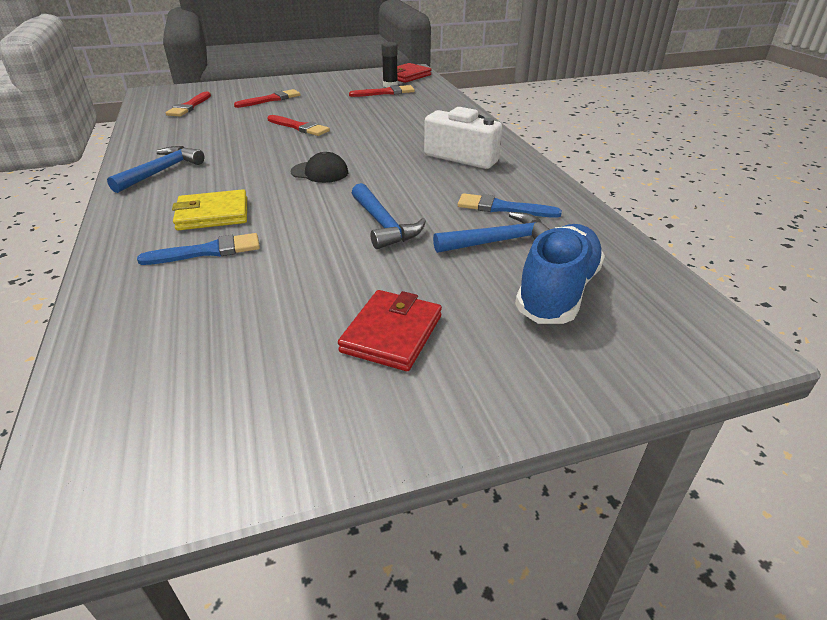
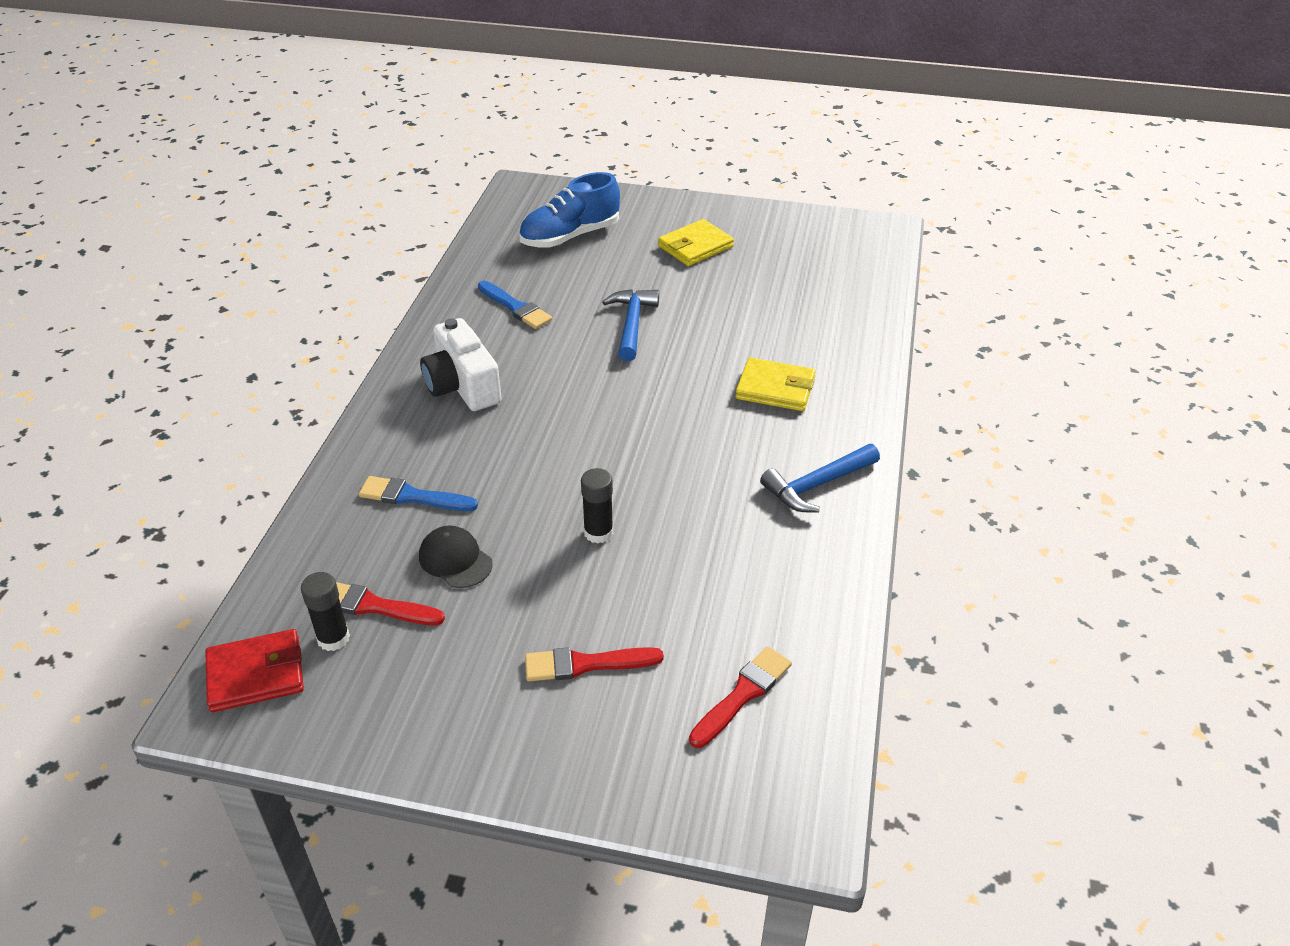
camera: 150 degrees left, 5 degrees up
(208, 251) = (791, 345): blue brush -> blue brush (413, 496)
(299, 127) = (598, 532): red brush -> black glue stick
(320, 172) = (638, 416): black cap -> black cap (455, 560)
(392, 334) = (695, 246): red wallet -> yellow wallet
(499, 241) = (559, 280): blue hammer -> none

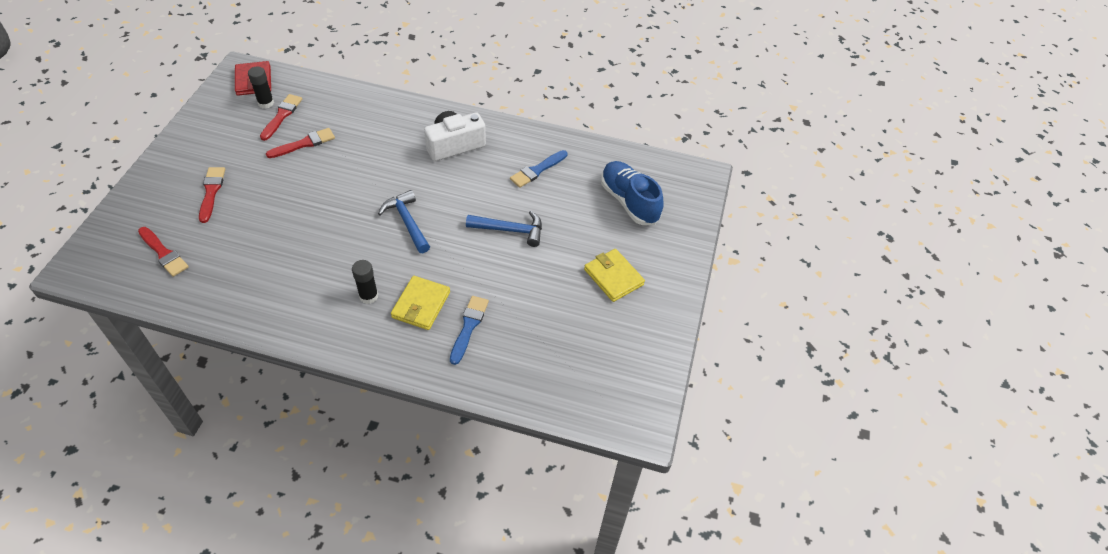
camera: 90 degrees right, 10 degrees up
(413, 496) = (359, 127): blue brush -> blue brush (469, 326)
(455, 560) = (304, 143): black cap -> red brush
(598, 532) = (305, 201): black glue stick -> black glue stick (368, 296)
(817, 485) = (314, 313): blue hammer -> blue hammer (407, 222)

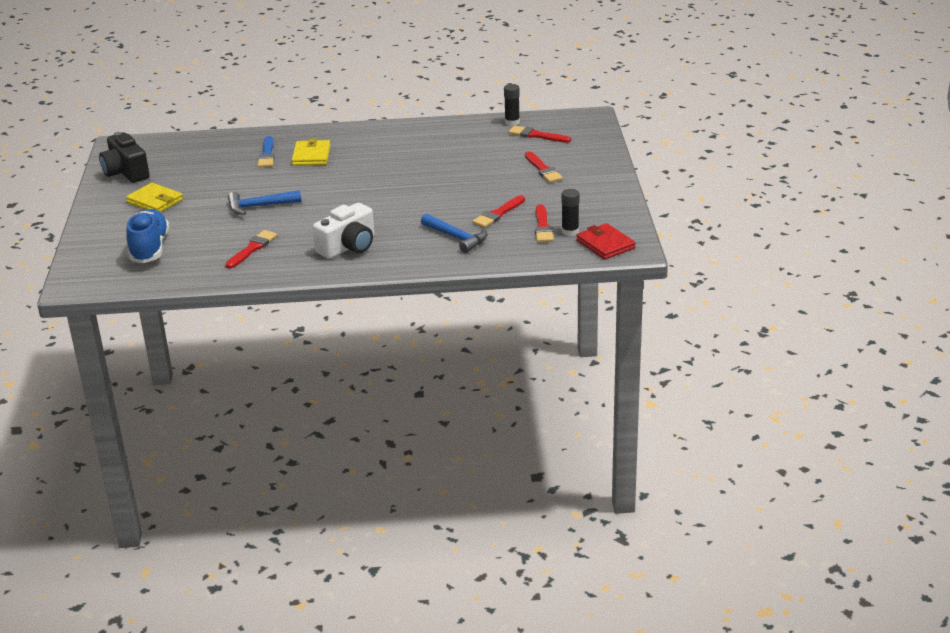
camera: 165 degrees right, 20 degrees down
(368, 296) = (356, 151): black glue stick -> black glue stick (512, 122)
(407, 222) = (356, 191): blue hammer -> blue hammer (456, 238)
(537, 170) = (252, 249): blue brush -> red brush
(629, 201) = (149, 248): blue shoe -> blue shoe turned 135 degrees counterclockwise
(639, 349) = (126, 172): none -> black camera

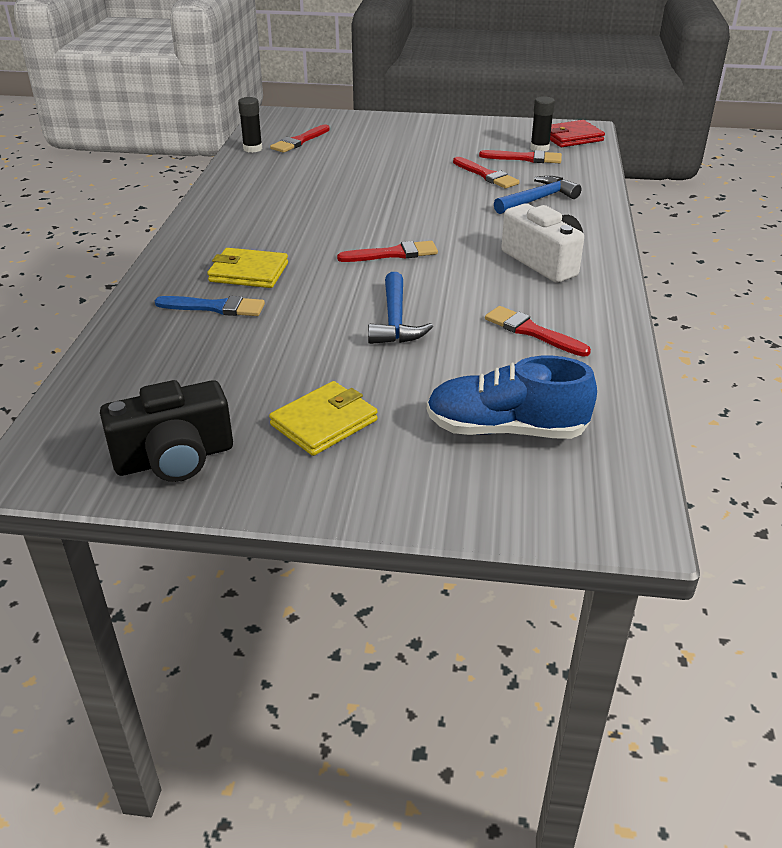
camera: 80 degrees left, 5 degrees up
(543, 169) = (389, 146): red brush -> red brush (393, 254)

